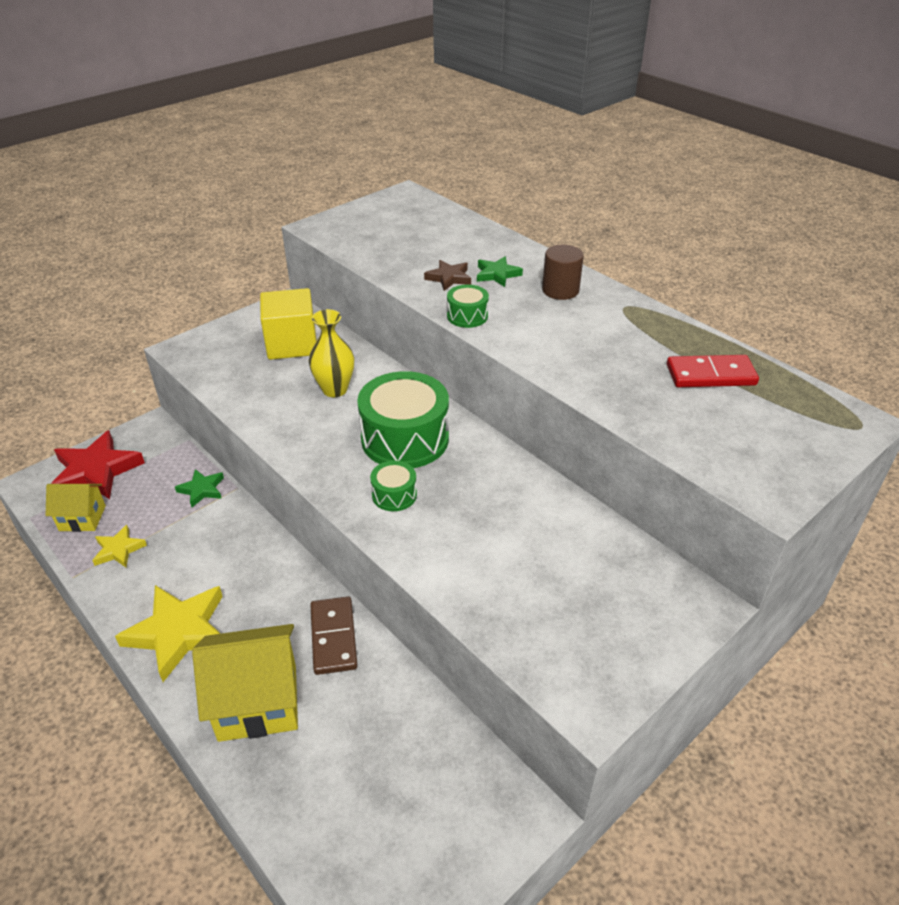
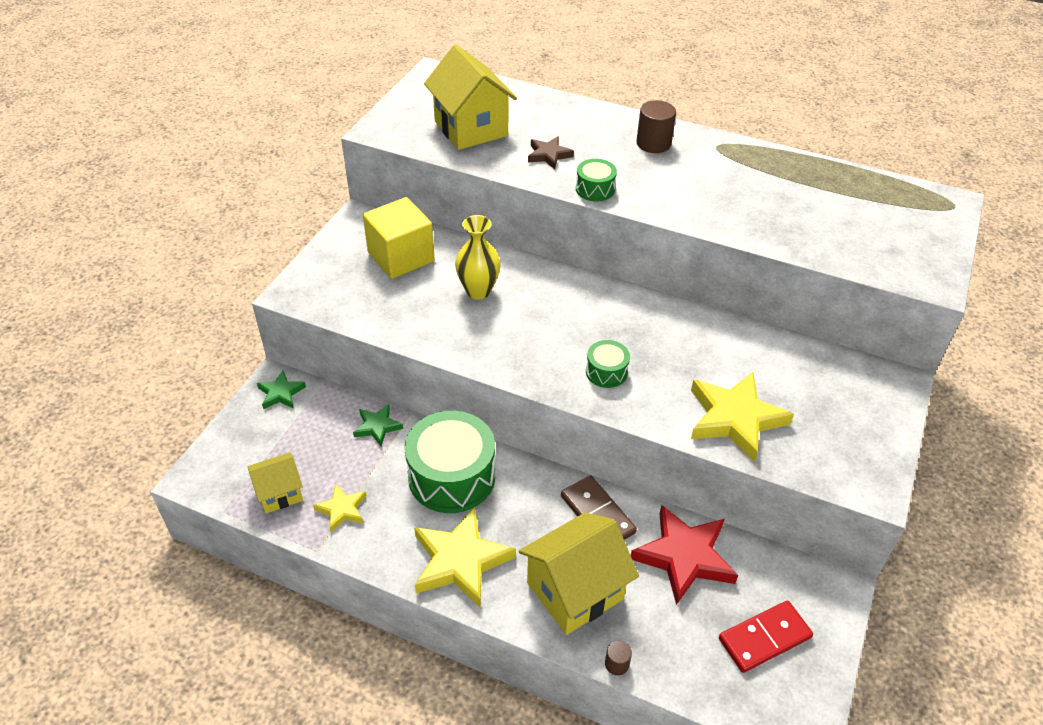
camera: 25 degrees left, 5 degrees up
(96, 471) = (254, 443): red star -> red star (684, 556)
(243, 792) = (617, 664): none -> brown cylinder
(397, 242) = (471, 128): none -> yellow house
(405, 439) = (577, 319): green drum -> green drum (452, 476)
(489, 581) = (734, 419): none -> yellow star
(497, 274) = (588, 141): green star -> green star (281, 393)
(710, 375) = (824, 192): red domino -> red domino (764, 638)

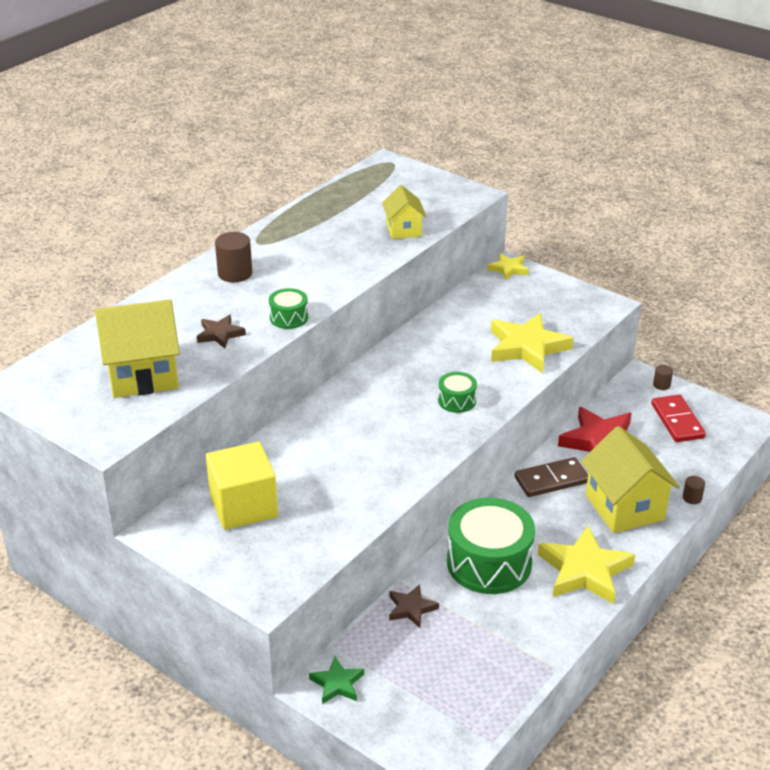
camera: 75 degrees left, 10 degrees down
(279, 493) = (479, 693): yellow house -> yellow house (403, 230)
(342, 509) = (511, 645): yellow star -> yellow star (508, 269)
(377, 427) = (411, 608): green star -> brown star
(478, 291) = (321, 459): yellow vase -> none
(833, 614) = (661, 385): none -> brown cylinder

